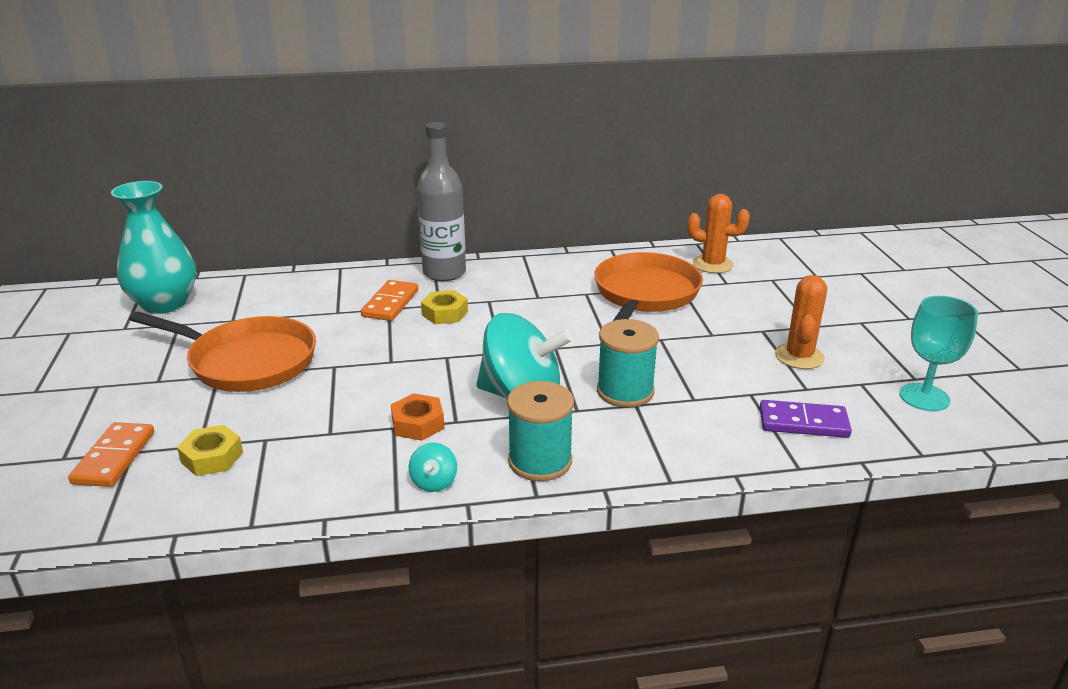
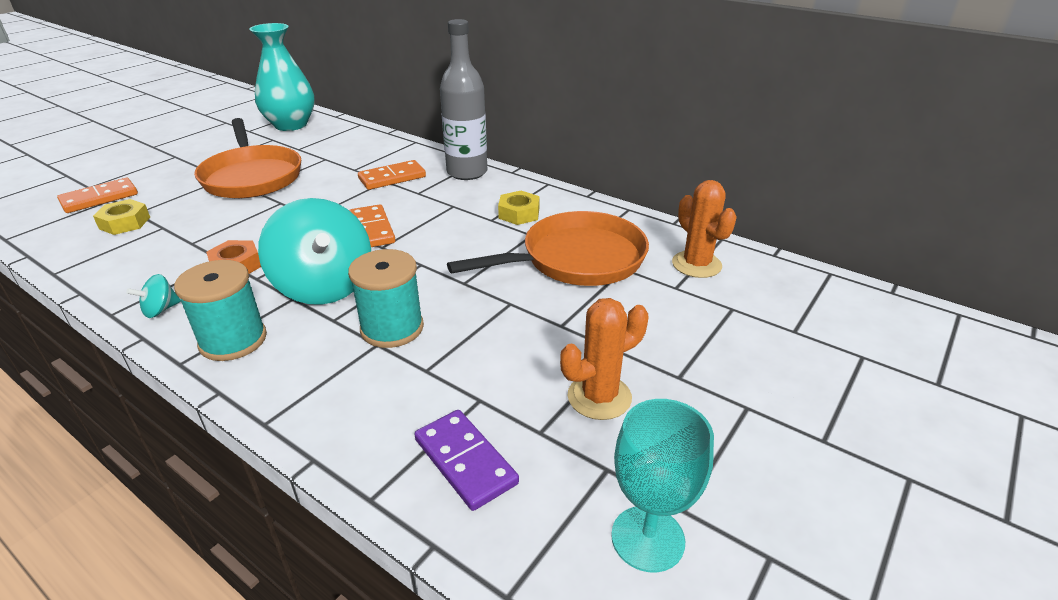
camera: 45 degrees right, 5 degrees up
(444, 313) = (407, 200): yellow nut -> yellow nut (519, 213)
(466, 345) = (372, 229): none -> orange domino

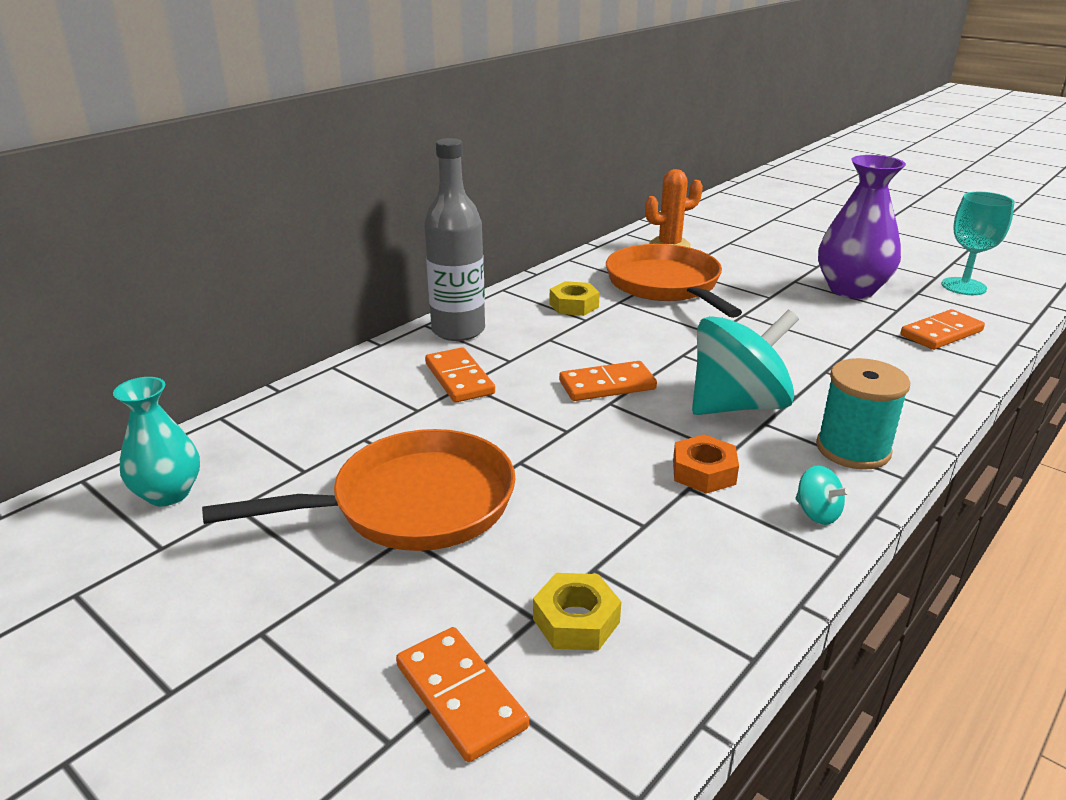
camera: 85 degrees left, 5 degrees down
(291, 125) = (168, 493): turquoise vase -> turquoise vase, size x0.63
(392, 328) = (799, 365): turquoise spool -> none
(465, 461) = (941, 333): purple domino -> orange domino
(599, 397) = (851, 289): orange cactus -> purple vase

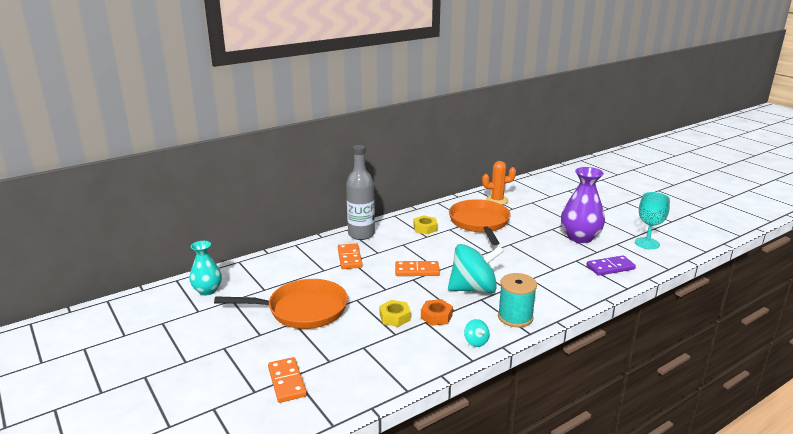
camera: 15 degrees right, 5 degrees down
(576, 620) = (345, 364): yellow nut -> yellow nut (395, 317)
(941, 333) = (610, 267): orange domino -> purple domino

